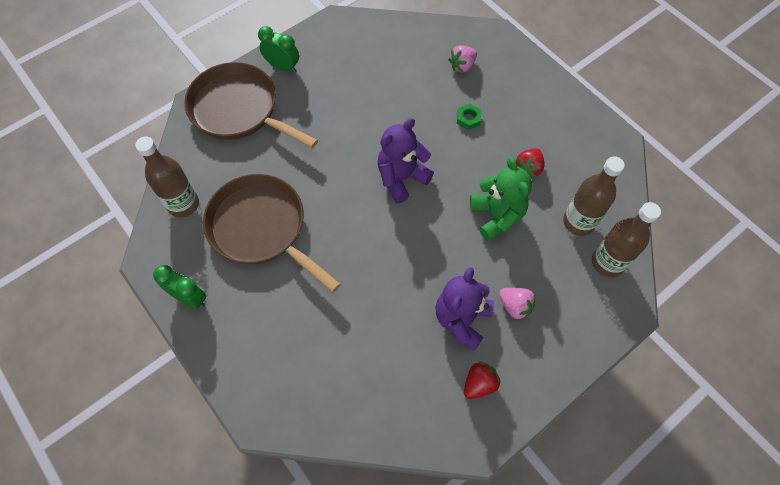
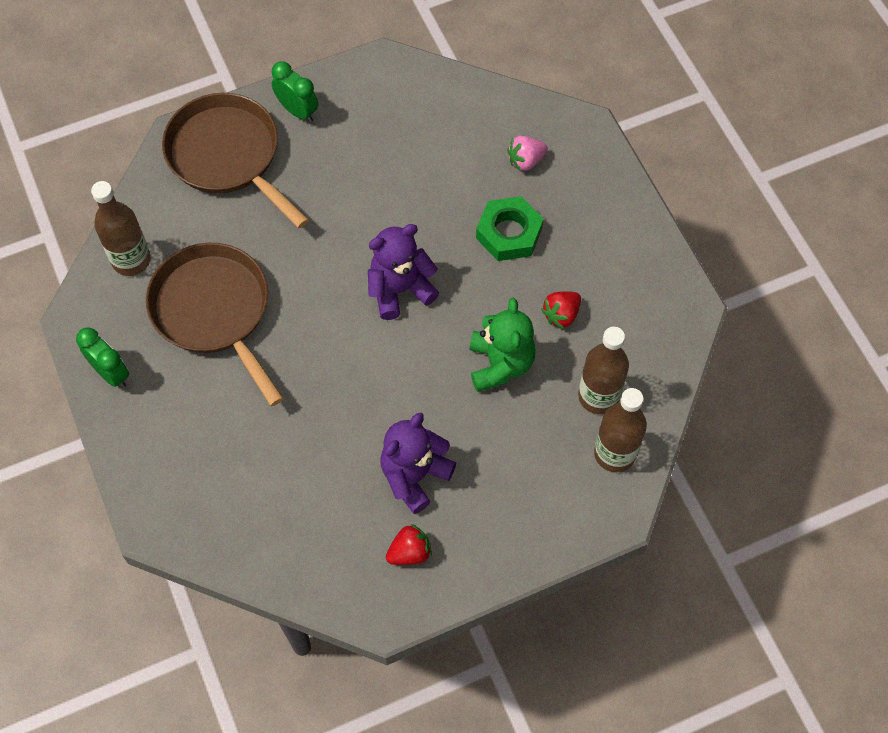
camera: 15 degrees right, 0 degrees up
(468, 119) = (509, 233): green nut -> green nut, size x1.94
(515, 306) = (483, 476): pink strawberry -> none

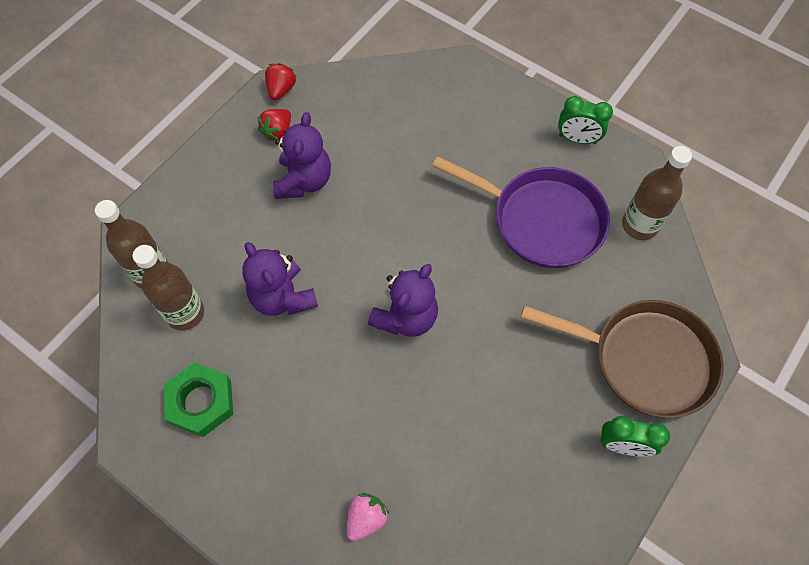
camera: 150 degrees right, 0 degrees up
(214, 311) = (541, 220): brown pan -> purple pan
(500, 364) = (283, 297): green teddy bear -> purple teddy bear
(509, 233) = (340, 425): green nut -> green nut (201, 402)
(561, 315) = (251, 369): red strawberry -> red strawberry (281, 89)

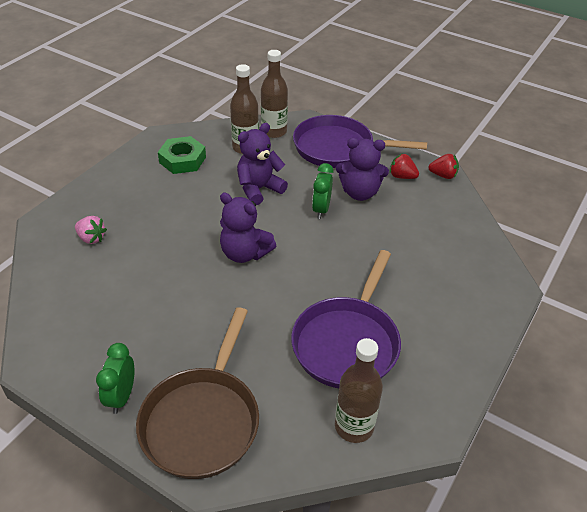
camera: 85 degrees right, 20 degrees down
(207, 195) = (338, 148): none -> purple pan
(577, 139) = (450, 375): green clock -> green clock (321, 209)

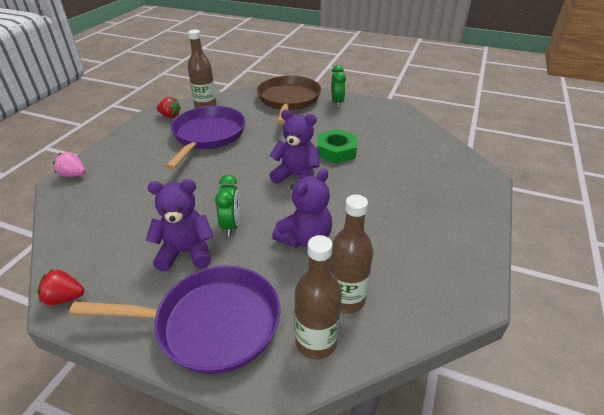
camera: 170 degrees right, 5 degrees down
(91, 238) = (432, 170): pink strawberry -> pink strawberry (73, 175)
(182, 160) = (415, 263): green nut -> green nut (336, 151)
(402, 176) = (125, 286): red strawberry -> red strawberry (170, 116)

